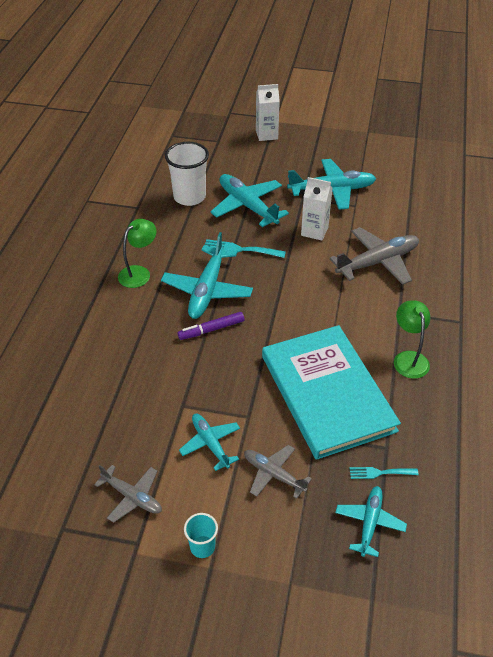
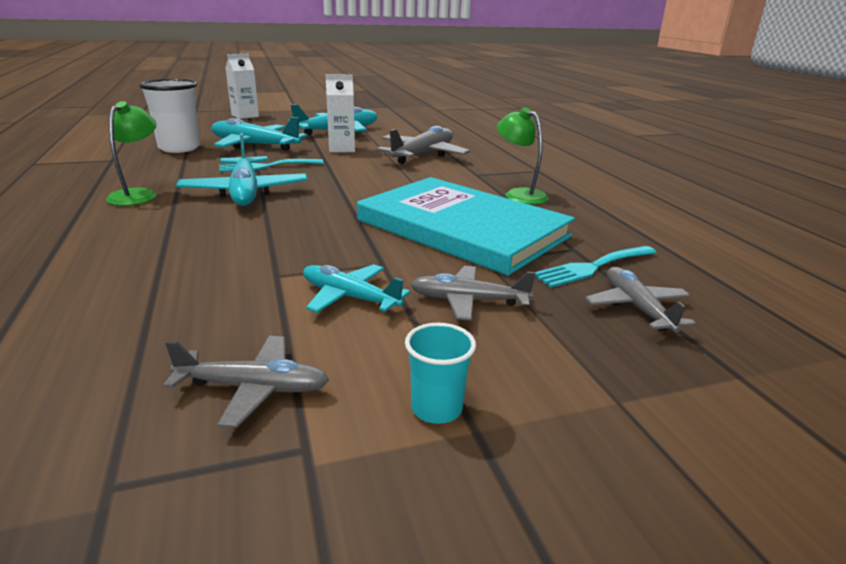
camera: 30 degrees left, 20 degrees down
(211, 329) = (272, 214): purple marker -> none
(369, 523) = (637, 308): turquoise plane -> grey plane
(380, 473) = (592, 267): turquoise fork -> turquoise fork, size x1.57

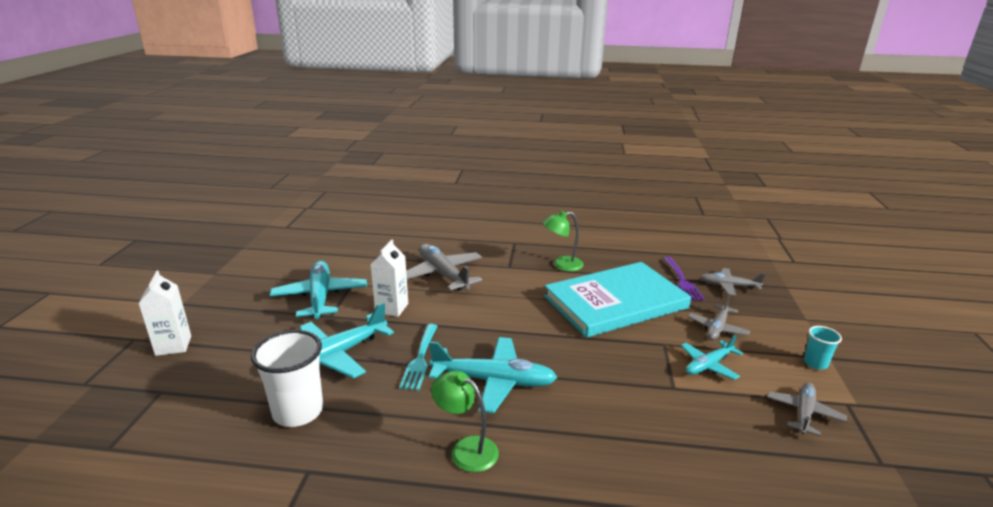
camera: 65 degrees left, 0 degrees up
(592, 267) = (682, 281): turquoise fork -> purple fork

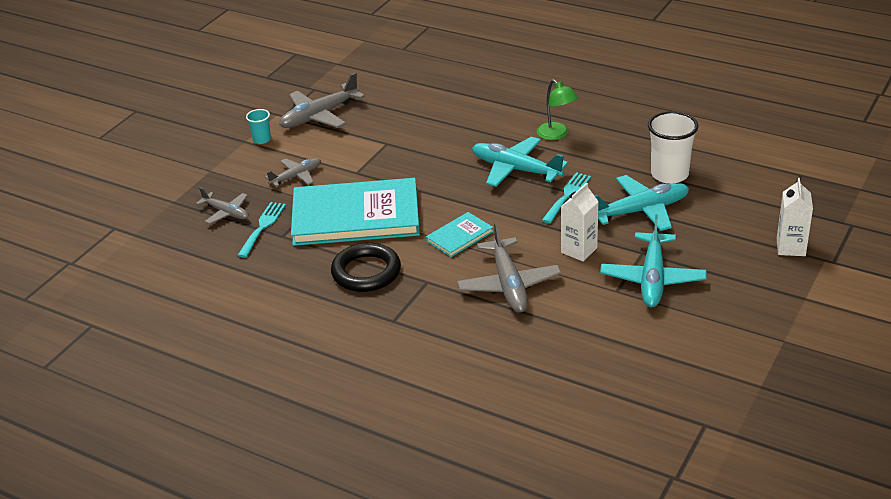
camera: 155 degrees left, 10 degrees up
(507, 301) = (459, 236): none -> turquoise book
(562, 265) = (366, 272): green lamp -> black ring
(682, 281) = (262, 227): purple fork -> turquoise fork
(709, 365) = (342, 152): turquoise plane -> none
(803, 413) = (319, 116): grey plane -> grey plane, size x1.68

